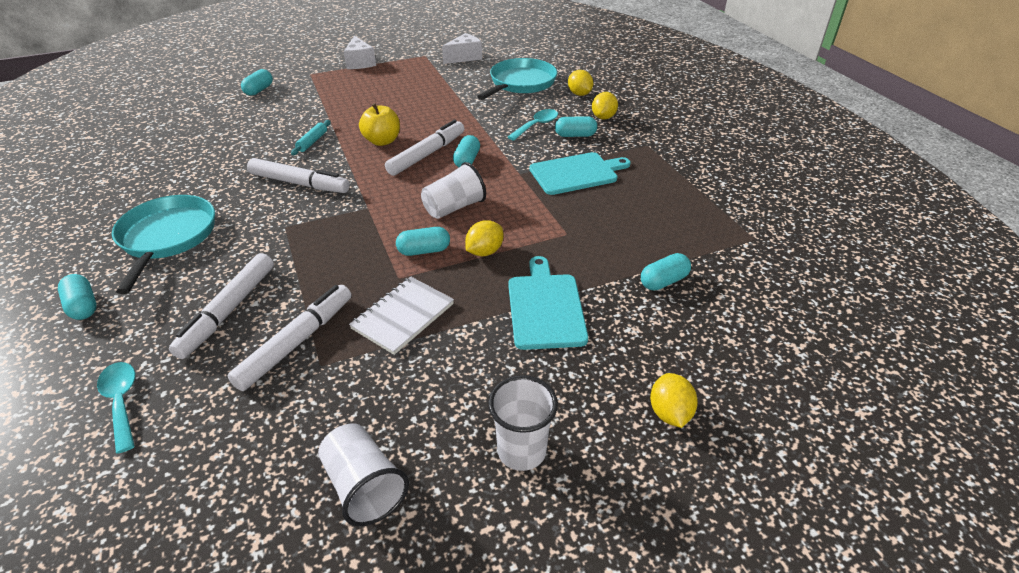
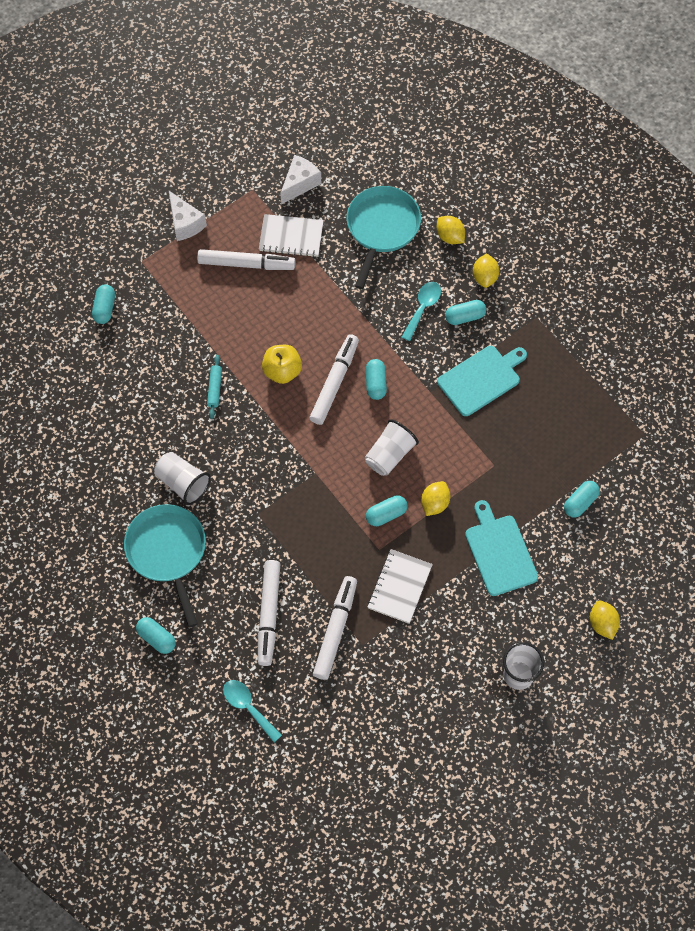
camera: 15 degrees left, 25 degrees up
(299, 183) = (238, 455): white marker -> white marker (246, 264)
(364, 486) = (434, 723): white cup -> white cup (183, 483)
(441, 78) = (291, 237): none -> white notebook

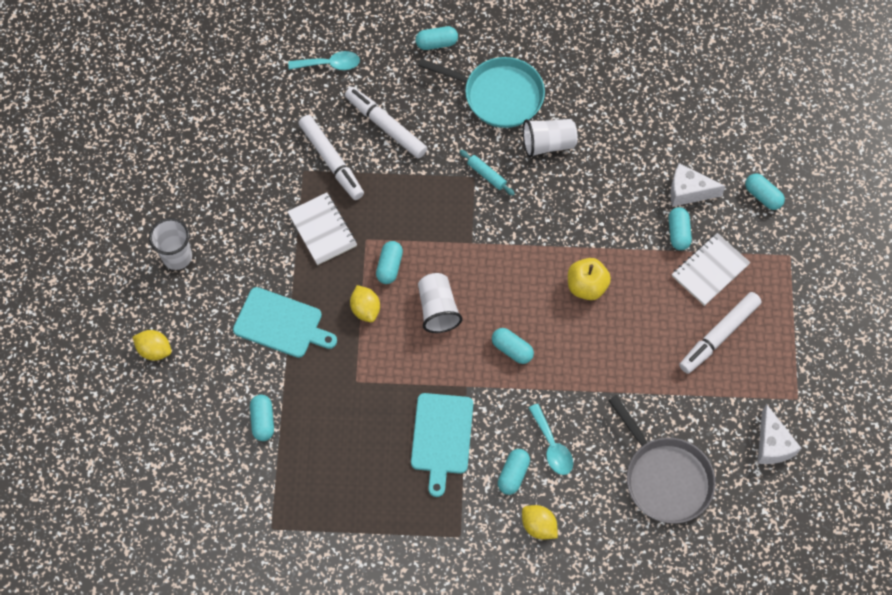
camera: 130 degrees right, 0 degrees up
(184, 342) = (678, 233): none -> turquoise capsule
(185, 223) = (803, 317): white cheese -> white cheese (688, 192)
(214, 389) = (614, 224): turquoise rolling pin -> turquoise rolling pin (486, 175)
(291, 237) = (718, 393): white notebook -> white notebook (710, 270)
(334, 382) = (540, 318): white marker -> none
(381, 228) = (665, 478): turquoise pan -> grey pan
(450, 237) = (606, 531): yellow lemon -> none

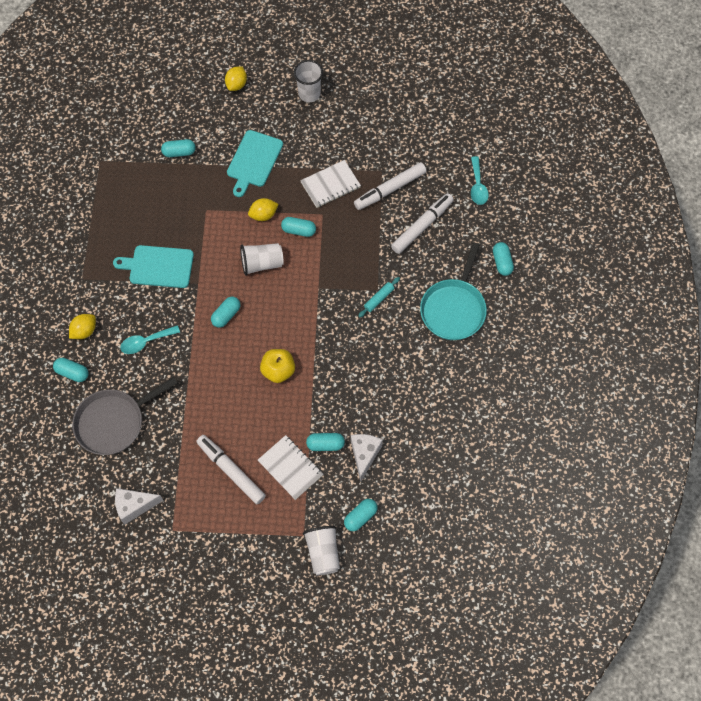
camera: 90 degrees right, 0 degrees up
(513, 474) = (125, 314): turquoise capsule -> turquoise capsule (72, 373)
(548, 144) = (408, 345): white cup -> white cup (323, 553)

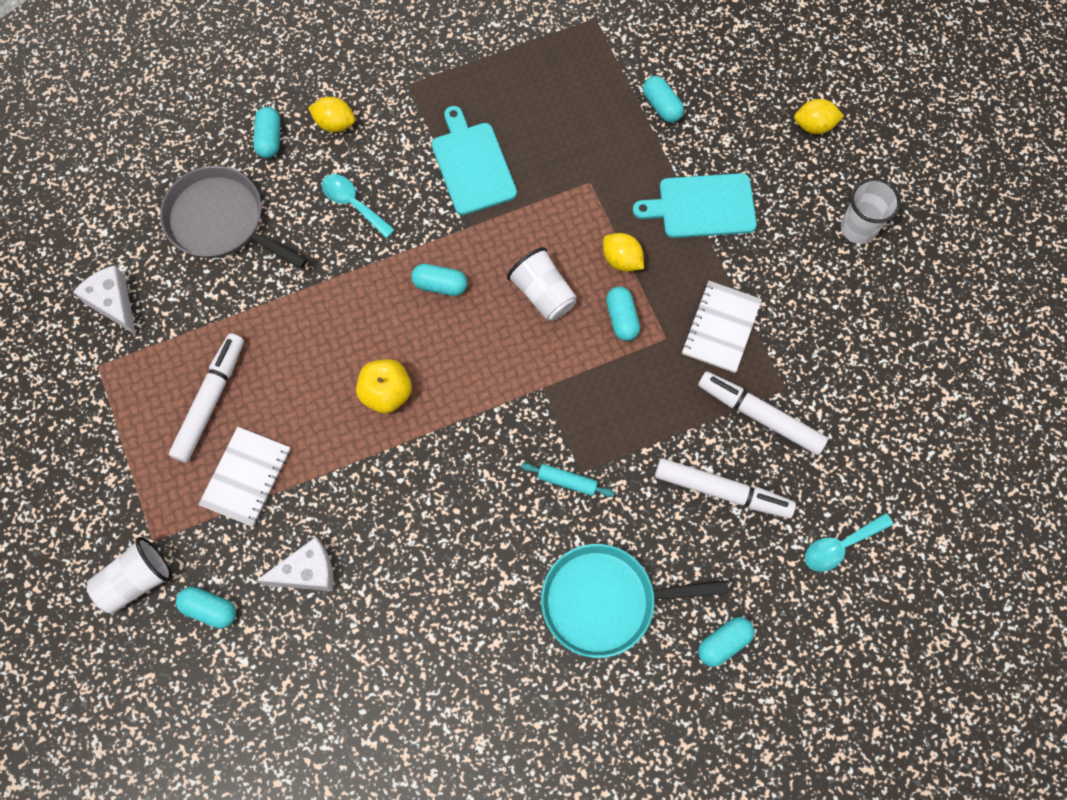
camera: 65 degrees right, 5 degrees up
(325, 444) = (301, 509): turquoise capsule -> none
(330, 185) = (720, 327): white notebook -> white notebook turned 75 degrees clockwise

